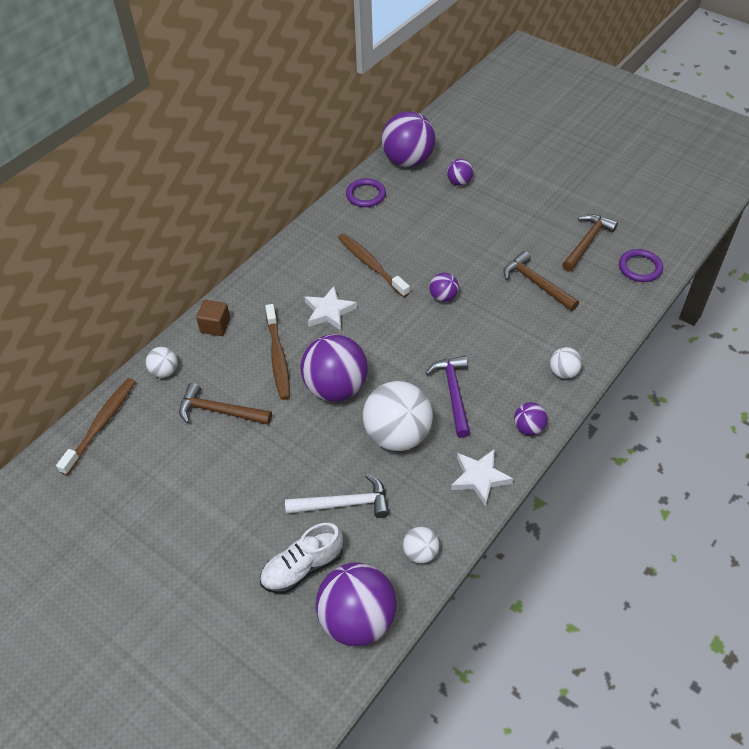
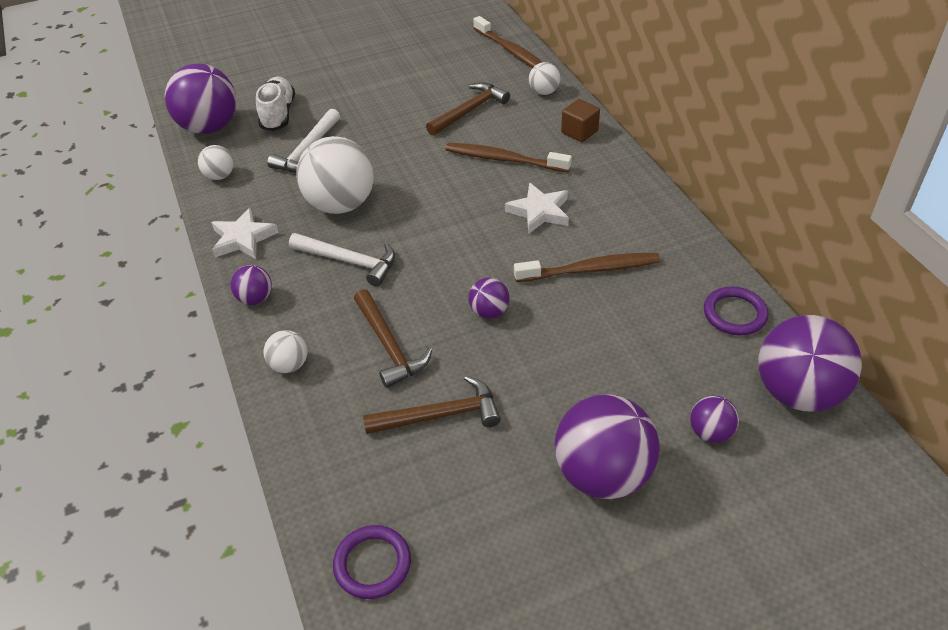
camera: 120 degrees right, 5 degrees down
(336, 388) = (432, 184): purple ball -> purple ball (602, 474)
(453, 393) = (349, 261): purple hammer -> white hammer
(587, 242) = (473, 526): brown hammer -> brown hammer (389, 346)

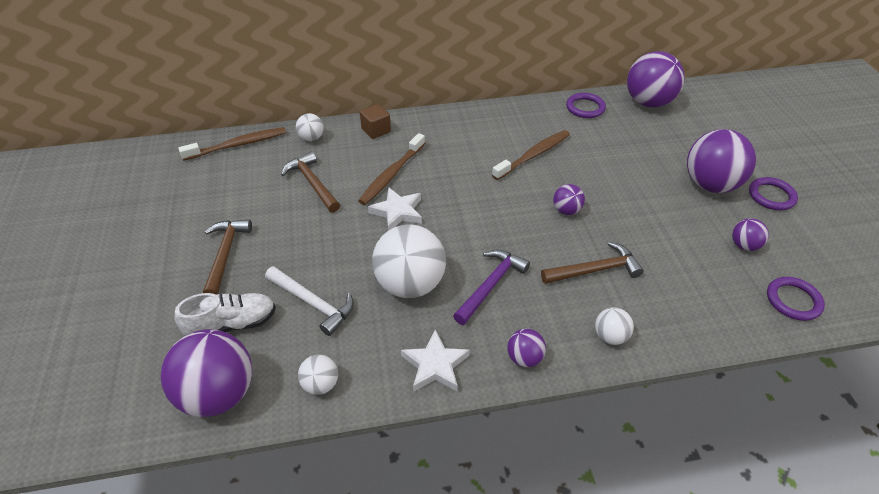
camera: 80 degrees left, 0 degrees up
(278, 114) = (232, 324): white shoe -> white shoe turned 150 degrees clockwise
(349, 261) = (491, 285): white hammer -> purple hammer
(440, 415) = (665, 250): brown hammer -> brown hammer (225, 254)
(539, 212) = (464, 167): white star -> white star (397, 212)
(590, 270) = (533, 155): brown toothbrush -> brown toothbrush turned 45 degrees clockwise
(604, 561) = (771, 196): none -> purple ring
(710, 432) = (677, 138): purple ball -> purple ball (744, 245)

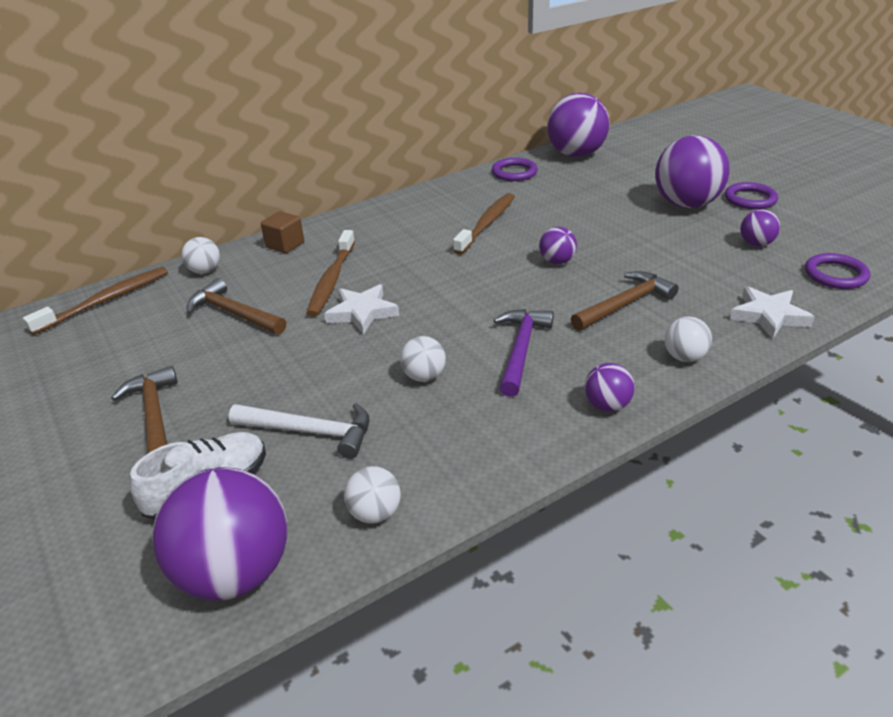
camera: 20 degrees left, 10 degrees down
(410, 284) = (424, 376): white ball -> white ball, size x0.48
(435, 365) = (508, 445): white star -> white star (768, 316)

